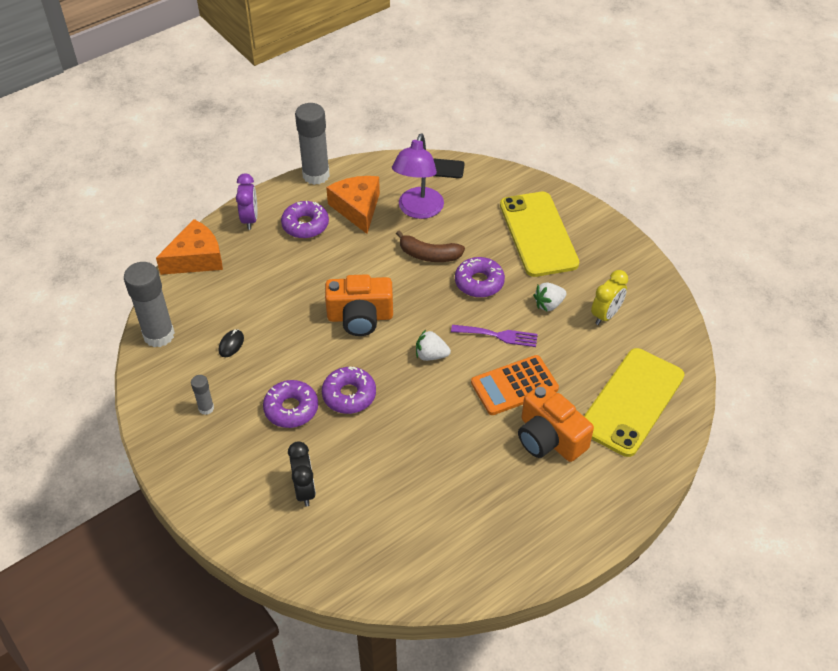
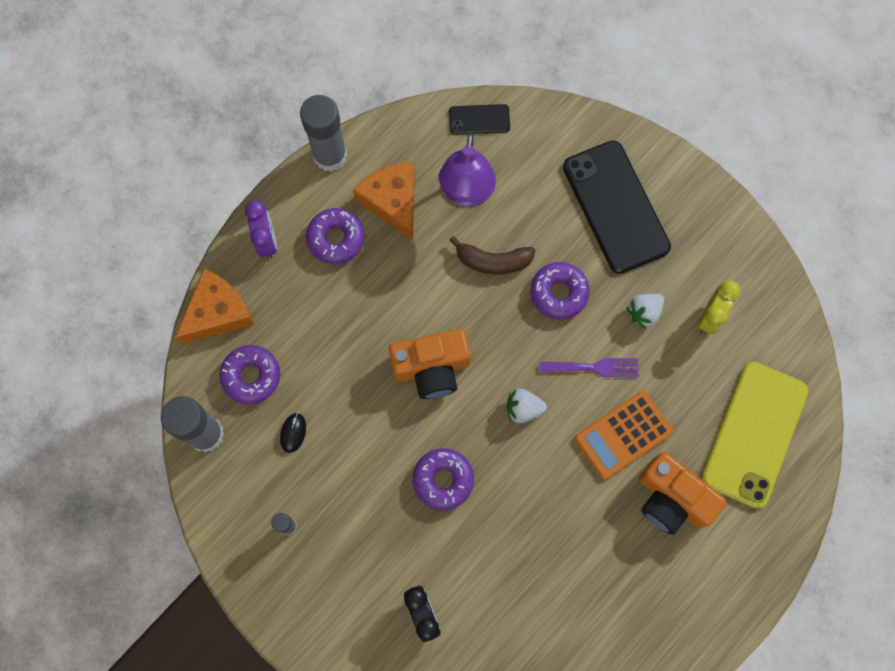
camera: 10 degrees left, 25 degrees up
(291, 409) = (383, 510): purple donut -> purple donut (251, 376)
(538, 234) = (616, 207): yellow phone -> black phone

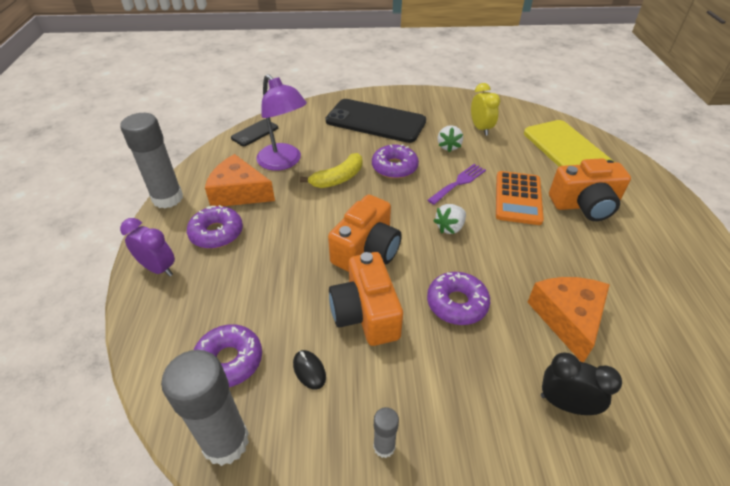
camera: 45 degrees left, 30 degrees down
(218, 313) = (154, 341): orange cheese -> orange cheese (567, 318)
(371, 425) = (366, 313): none -> orange camera
(493, 261) = (338, 178): brown banana -> yellow banana

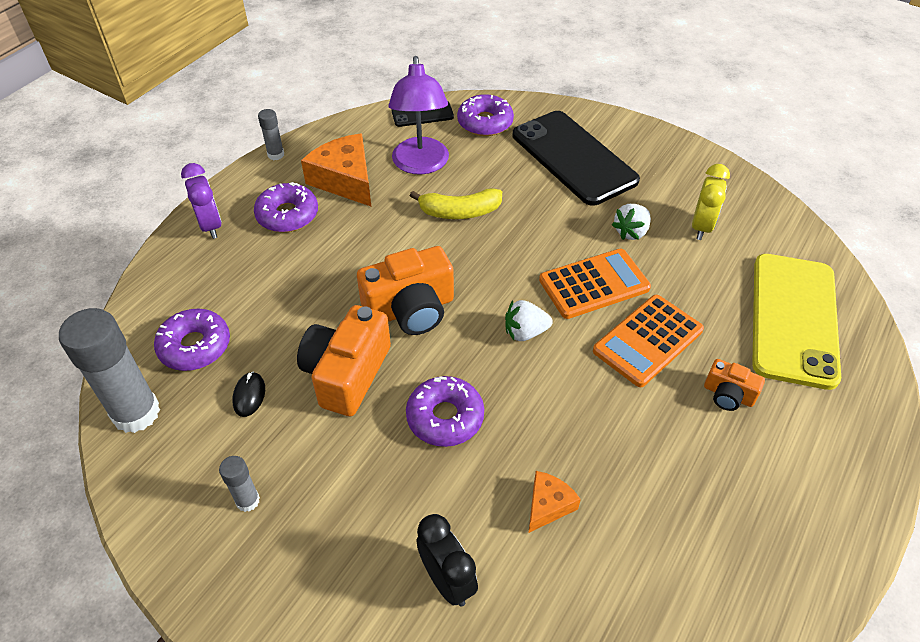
camera: 35 degrees right, 5 degrees up
(167, 198) = (276, 155): grey glue stick -> grey glue stick, size x0.48
(394, 167) = (536, 228): purple donut -> purple donut (485, 122)
(459, 182) = (594, 284): purple fork -> orange calculator
(567, 318) = (548, 505): orange cheese -> orange cheese, size x0.54
(584, 205) = (728, 395): orange camera -> orange camera, size x0.52

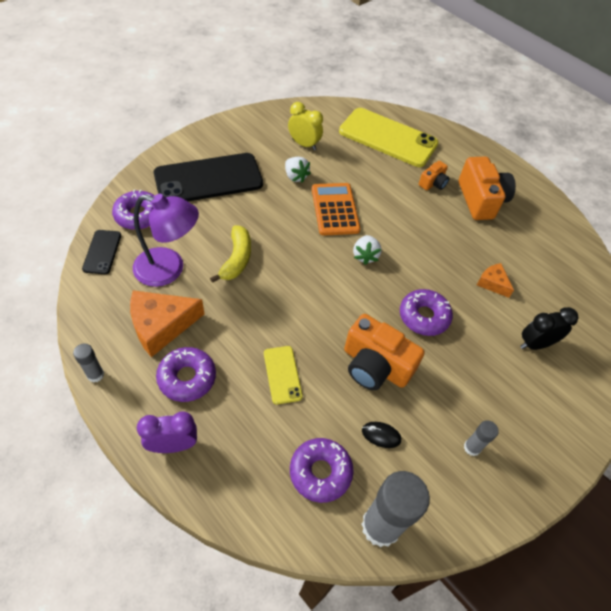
camera: 80 degrees left, 5 degrees up
(310, 288) = (282, 374): none -> yellow phone
(410, 309) = (326, 313): orange camera -> orange camera (480, 200)
(647, 340) = (387, 201): orange calculator -> none

